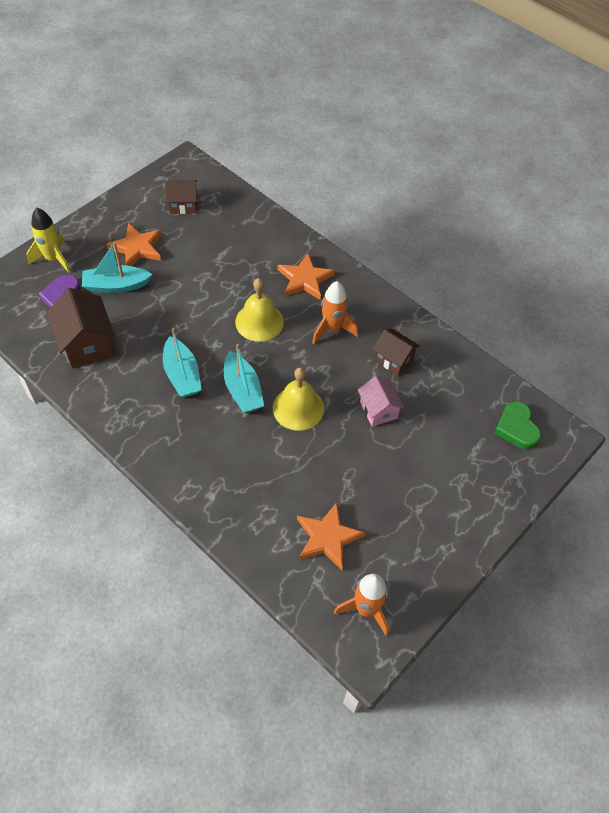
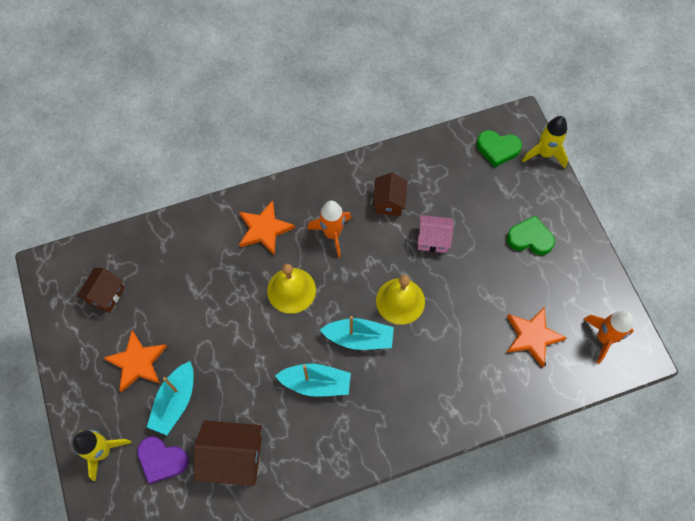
camera: 60 degrees left, 10 degrees up
(393, 359) = (389, 202): brown house -> brown house turned 60 degrees counterclockwise
(435, 495) = (530, 238): none -> green heart
(543, 473) = (544, 154): none -> yellow rocket

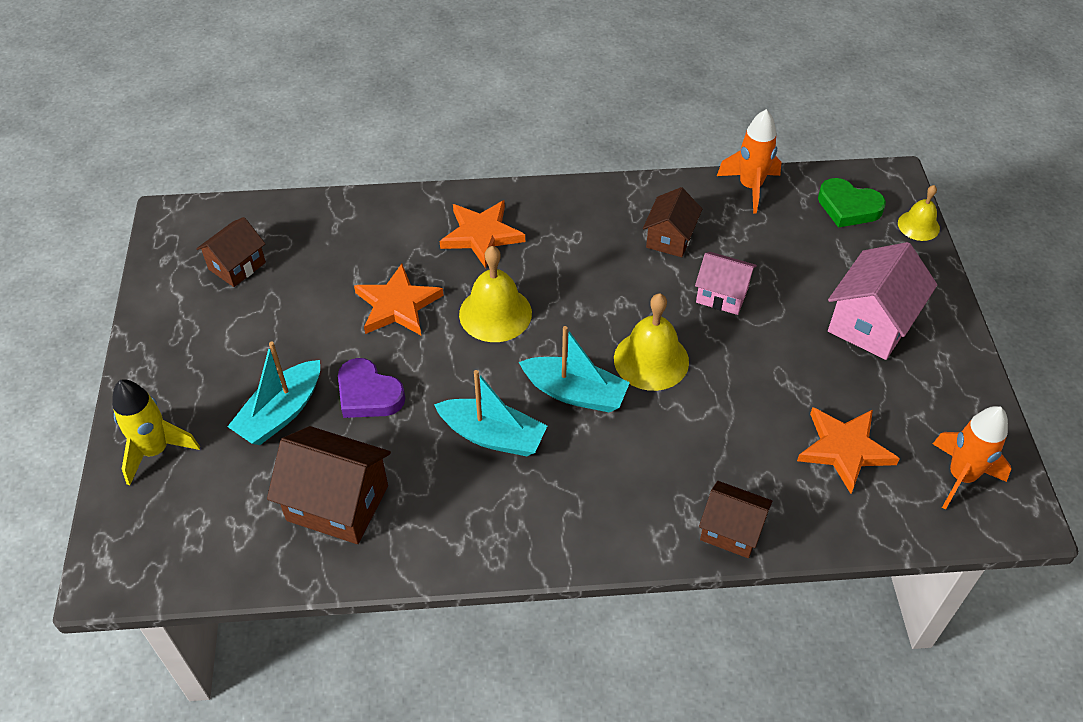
camera: 15 degrees right, 15 degrees down
(137, 362) = (247, 353): orange star -> orange star (397, 305)
(162, 460) = (234, 481): purple heart -> purple heart (368, 394)
(332, 234) = (576, 259): orange rocket -> orange rocket (750, 187)
(477, 412) = (731, 530): none -> brown house
(530, 238) = (871, 323): green heart -> pink house
(544, 154) = (918, 225): yellow rocket -> yellow bell

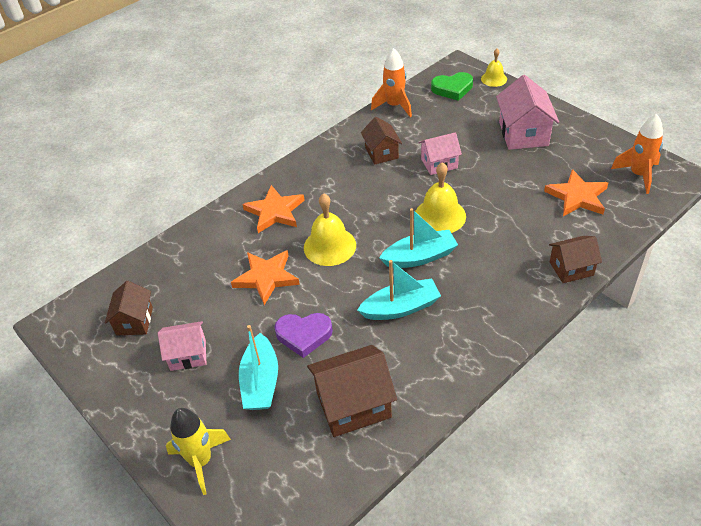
camera: 35 degrees left, 5 degrees down
(247, 335) = (188, 355): none -> pink house

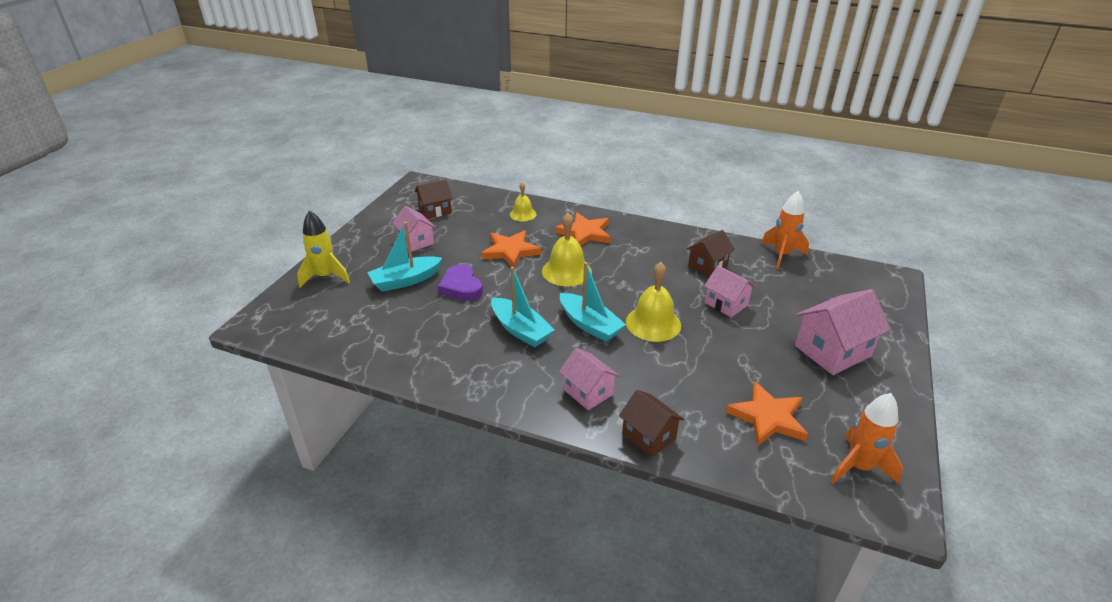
camera: 60 degrees right, 10 degrees down
(353, 405) = (402, 332): brown house -> none
(452, 89) = (850, 283): green heart -> none
(494, 79) = (902, 307): yellow bell -> yellow bell (523, 214)
(506, 288) = (588, 392): none -> pink house

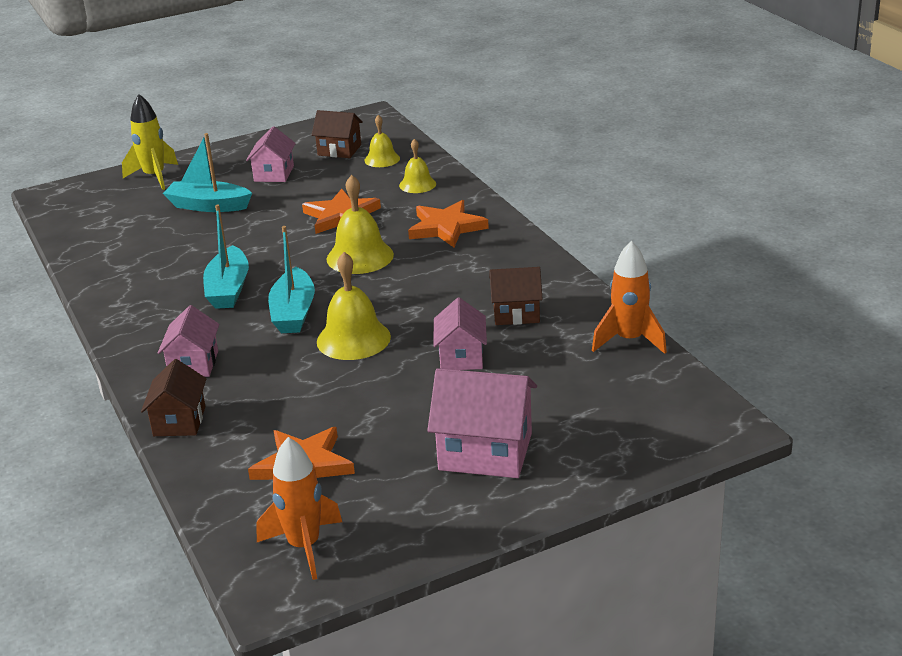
camera: 45 degrees right, 5 degrees down
(461, 287) = (243, 231): purple heart -> none
(473, 207) = (382, 159): none -> yellow bell

